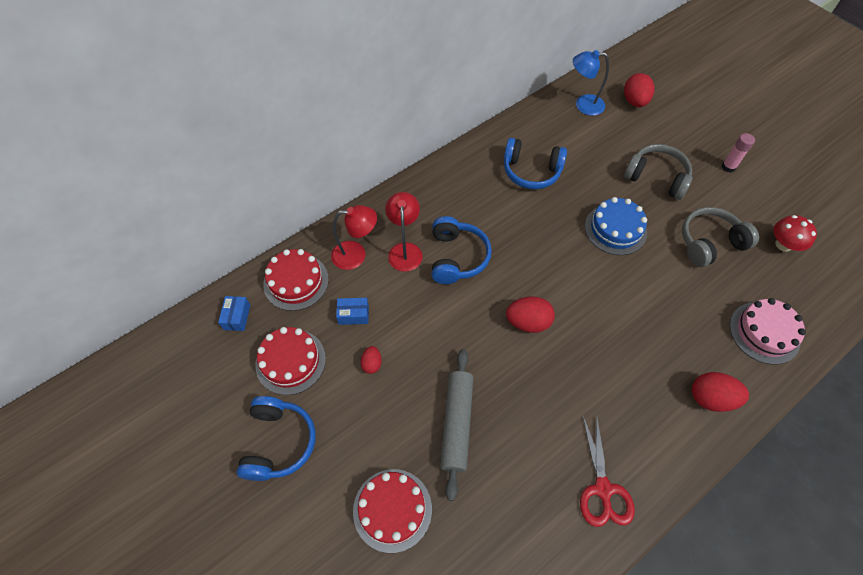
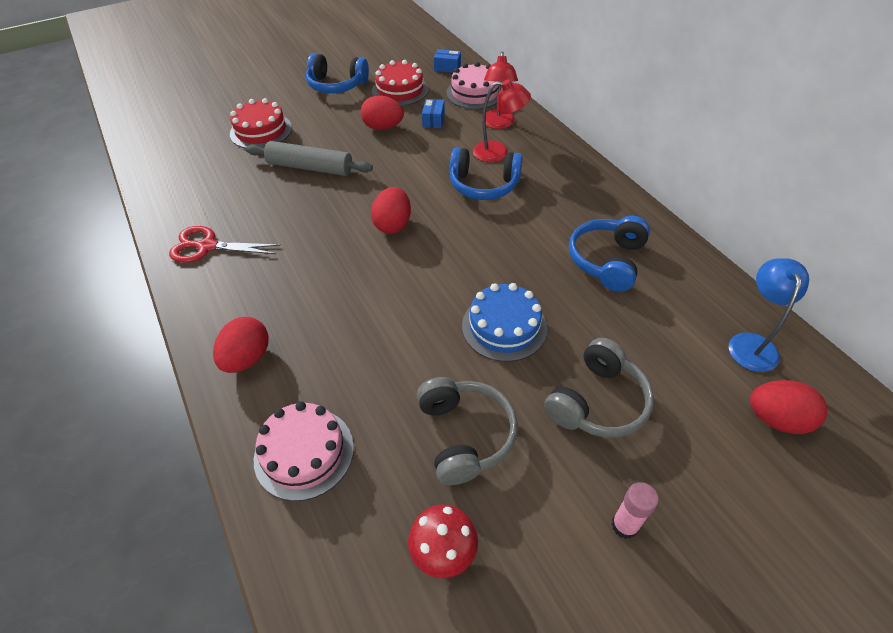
camera: 100 degrees right, 10 degrees down
(296, 282) = (474, 93): red cake -> pink cake
(372, 364) = (383, 127): red egg -> red egg, size x1.78

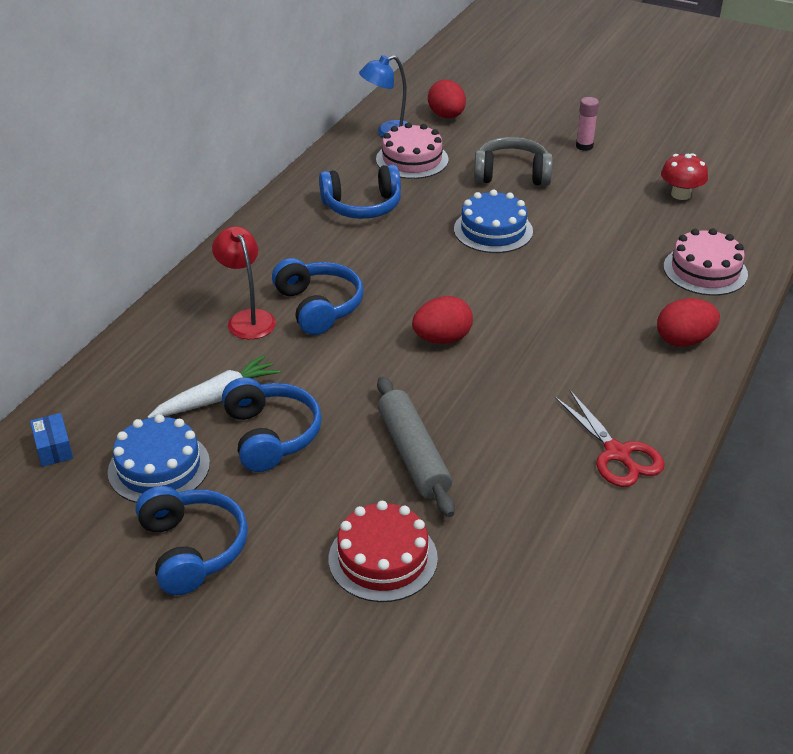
camera: 125 degrees left, 10 degrees down
(383, 127) = (271, 435): red egg -> blue headphones
(400, 90) = (159, 467): red cake -> blue cake
(433, 120) = (217, 397): blue box -> white carrot
(465, 435) = (603, 214): grey headphones -> none
(474, 93) = (117, 390): pink cake -> pink cake (412, 159)
(498, 124) = (184, 341): red lamp -> none

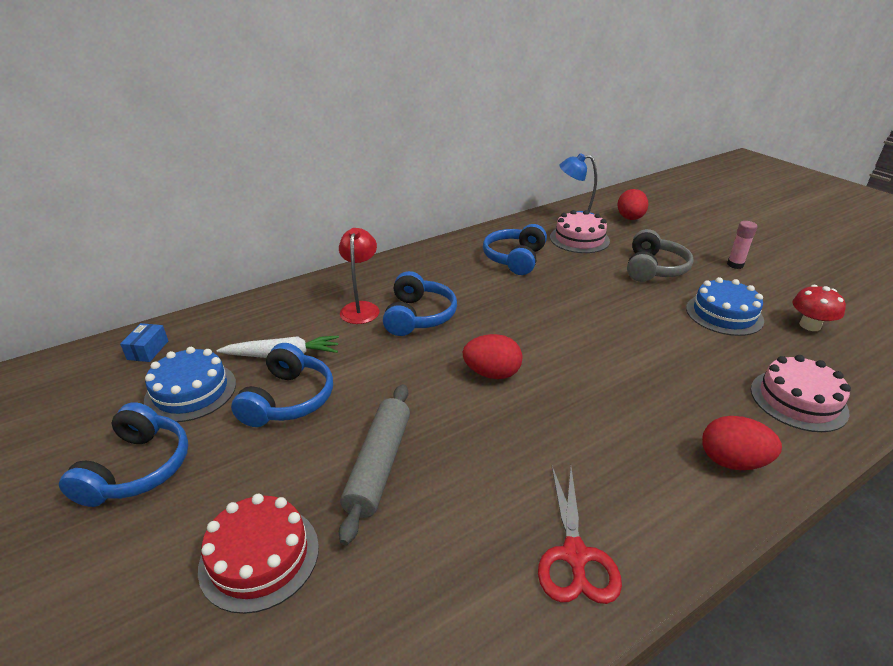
camera: 30 degrees right, 5 degrees down
(362, 206) = (514, 259): blue headphones -> blue headphones turned 90 degrees clockwise
(493, 230) = (605, 304): blue cake -> blue cake (724, 314)
(512, 174) = (654, 269): grey headphones -> grey headphones turned 75 degrees clockwise

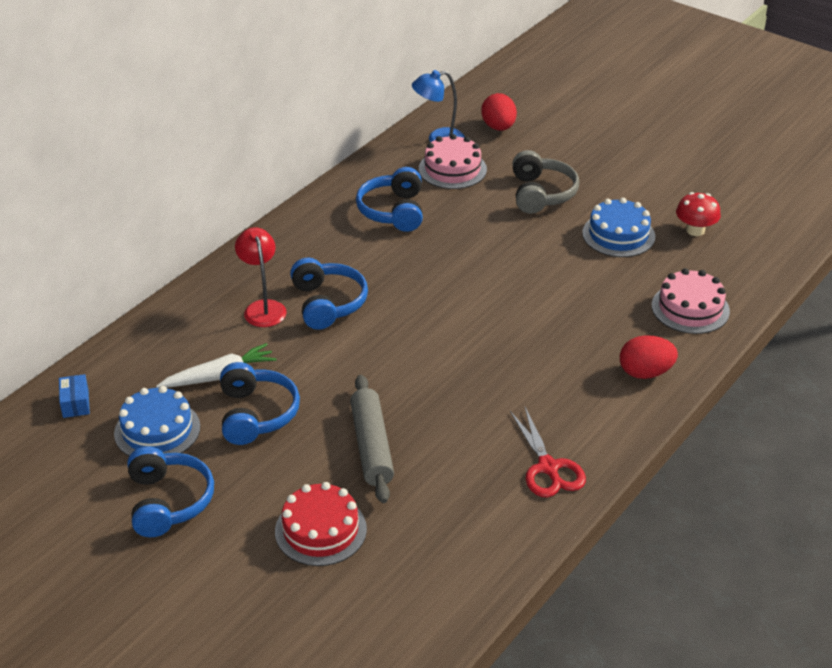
camera: 20 degrees left, 5 degrees up
(492, 373) = (427, 346): red egg -> none
(735, 265) = (620, 171): pink glue stick -> none

